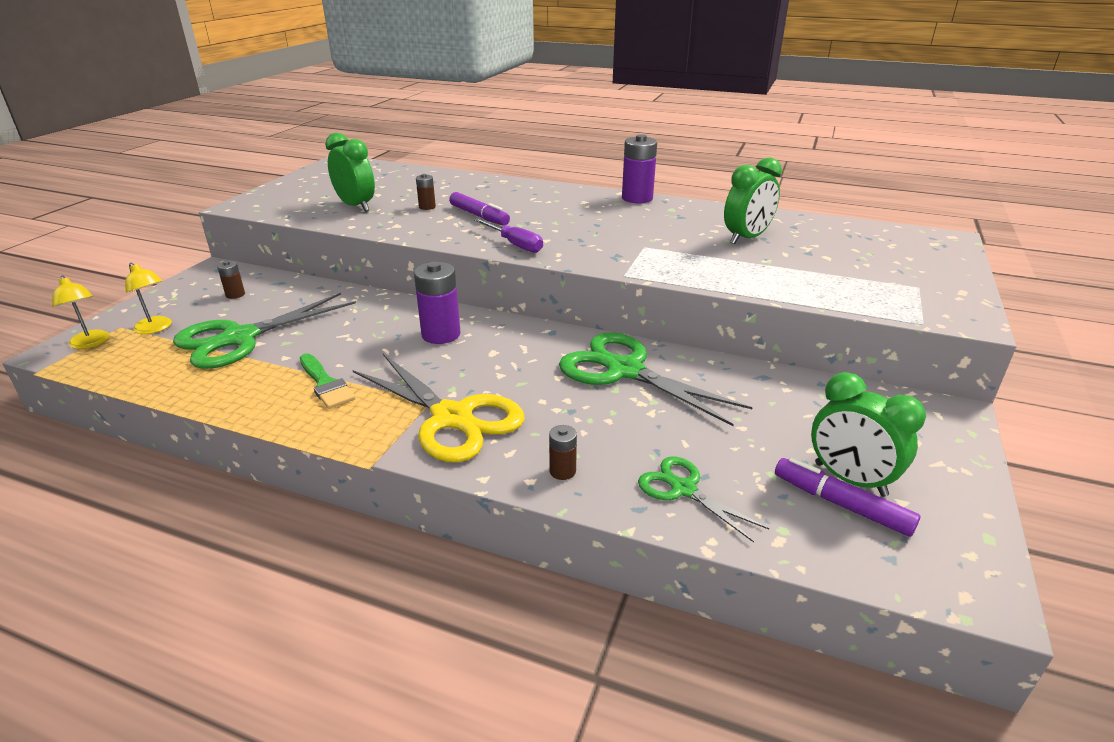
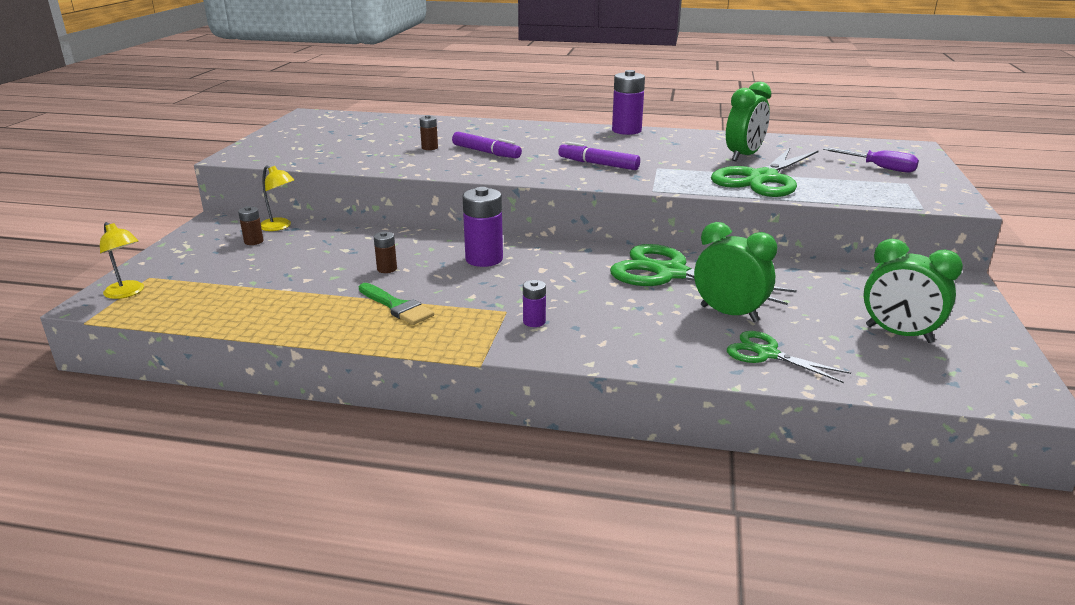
camera: 10 degrees left, 5 degrees down
(156, 328) = (189, 275): yellow lamp -> yellow lamp (280, 227)
(240, 338) = (284, 277): green scissors -> green scissors (762, 179)
(356, 206) = (357, 151): green clock -> green clock (729, 314)
(452, 418) = (534, 322): yellow scissors -> purple battery
(515, 244) = (536, 173): purple screwdriver -> purple screwdriver (879, 167)
(562, 471) = (657, 351): brown battery -> brown battery (387, 269)
(841, 504) = (899, 351): purple marker -> purple marker (598, 164)

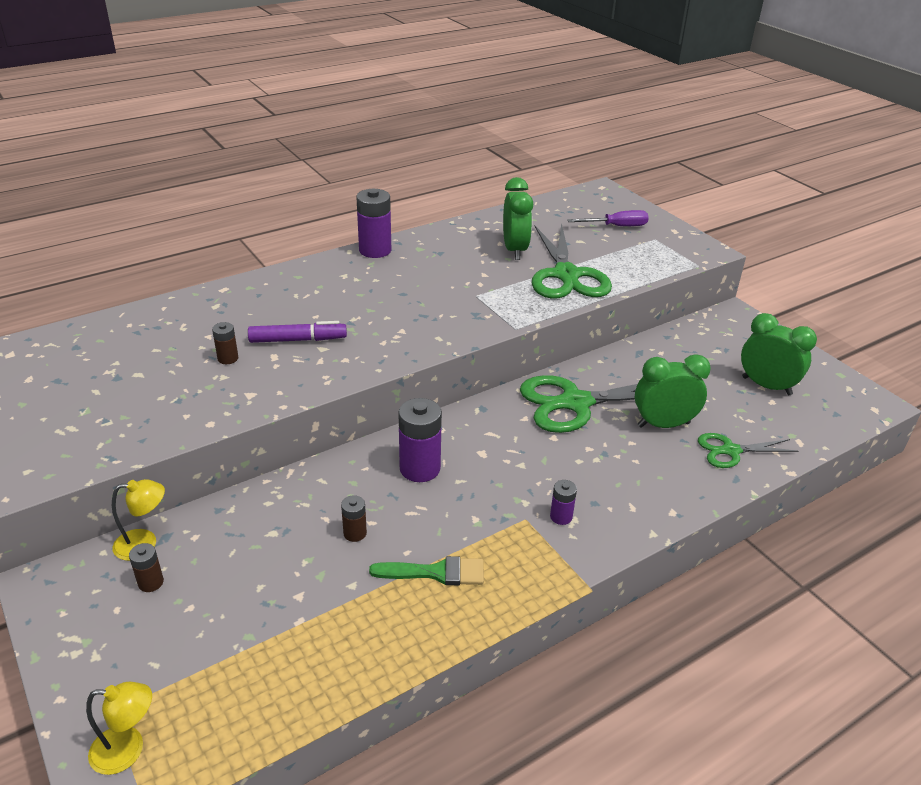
camera: 45 degrees left, 10 degrees up
(598, 164) = (423, 312): purple marker -> none
(898, 334) = (766, 386): green clock -> green clock turned 135 degrees counterclockwise

